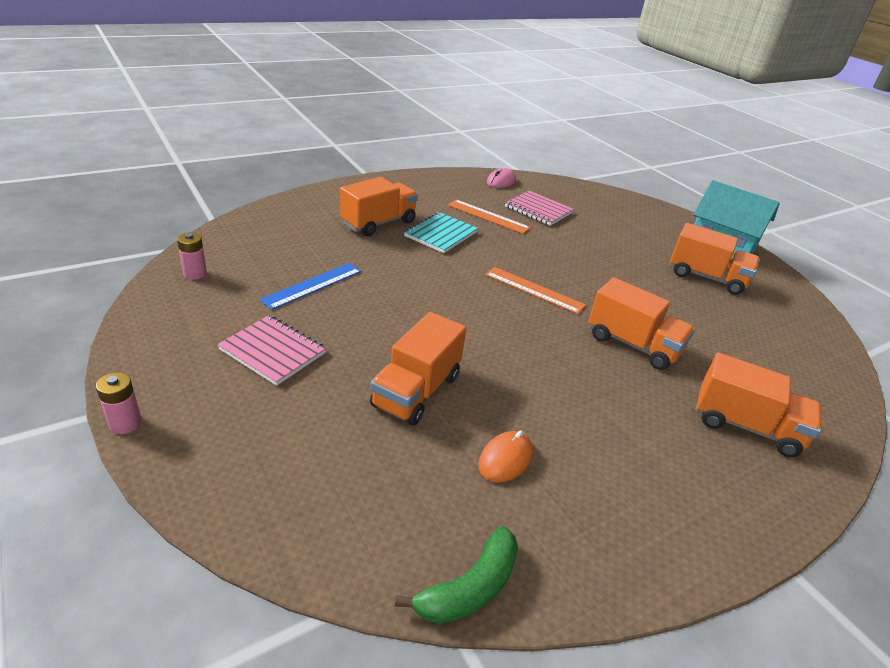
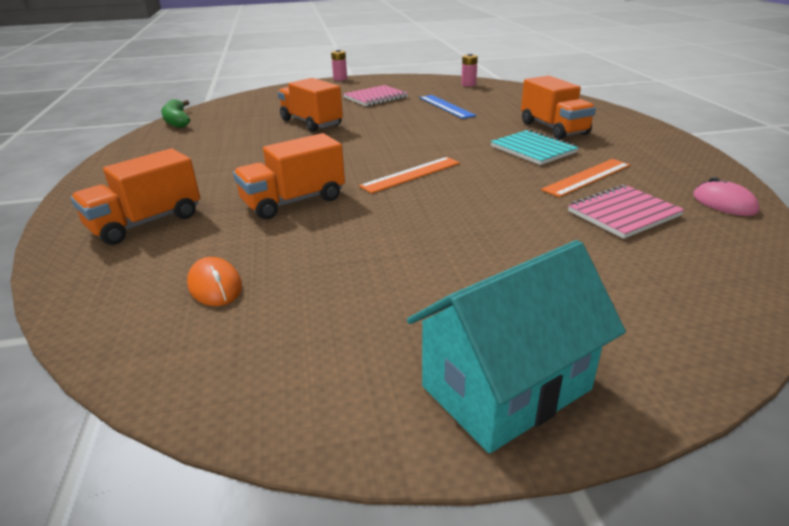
camera: 115 degrees right, 5 degrees down
(505, 459) = (233, 136): orange mouse -> orange mouse (215, 286)
(706, 277) = (395, 309): orange truck -> none

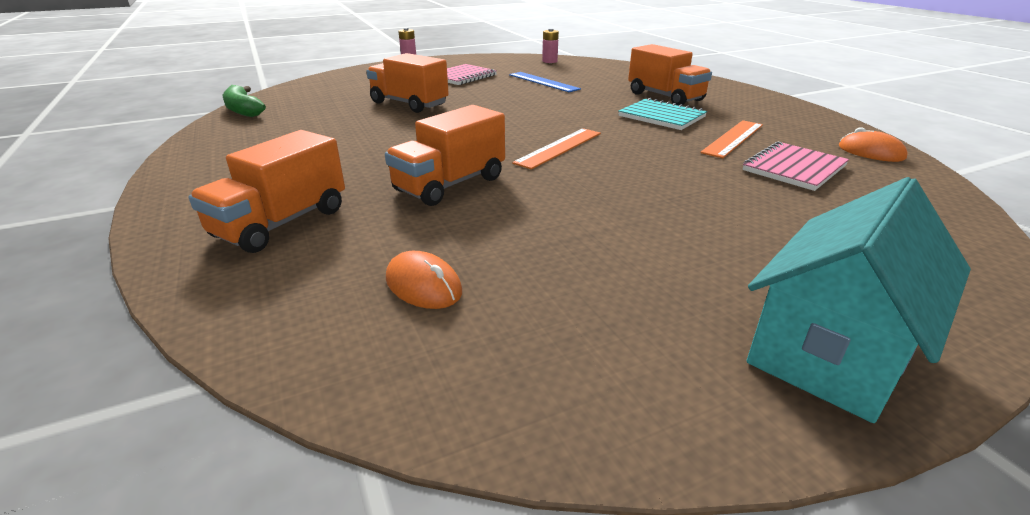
camera: 15 degrees left, 0 degrees up
(724, 203) = (871, 152): pink mouse -> orange mouse

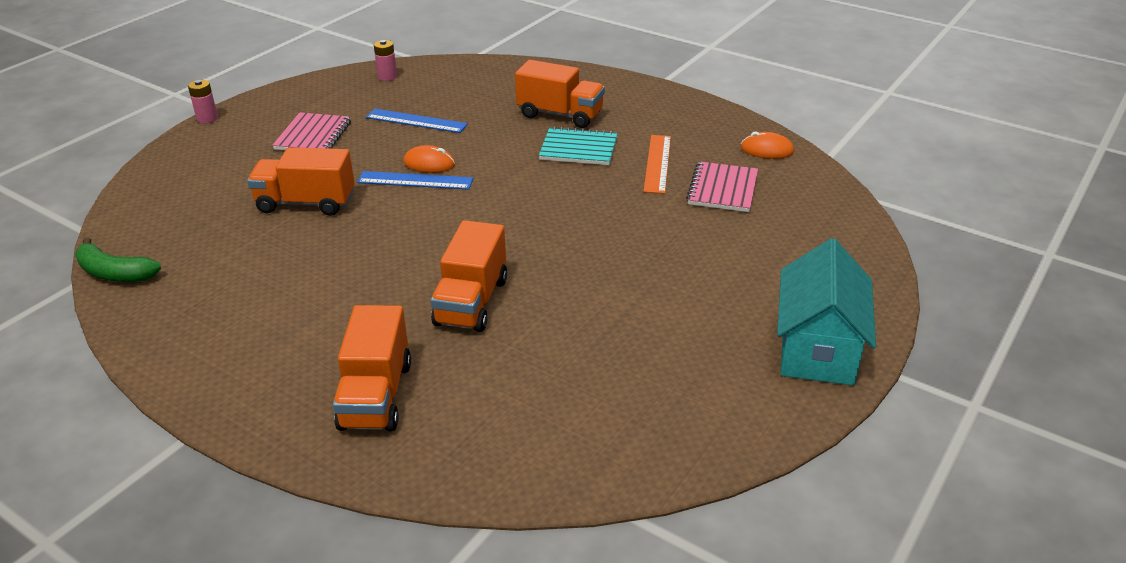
camera: 30 degrees left, 5 degrees up
(423, 285) = (553, 403): orange mouse -> orange mouse (429, 163)
(502, 108) = (415, 180): none -> blue ruler
(559, 147) = (522, 223): orange ruler -> none

